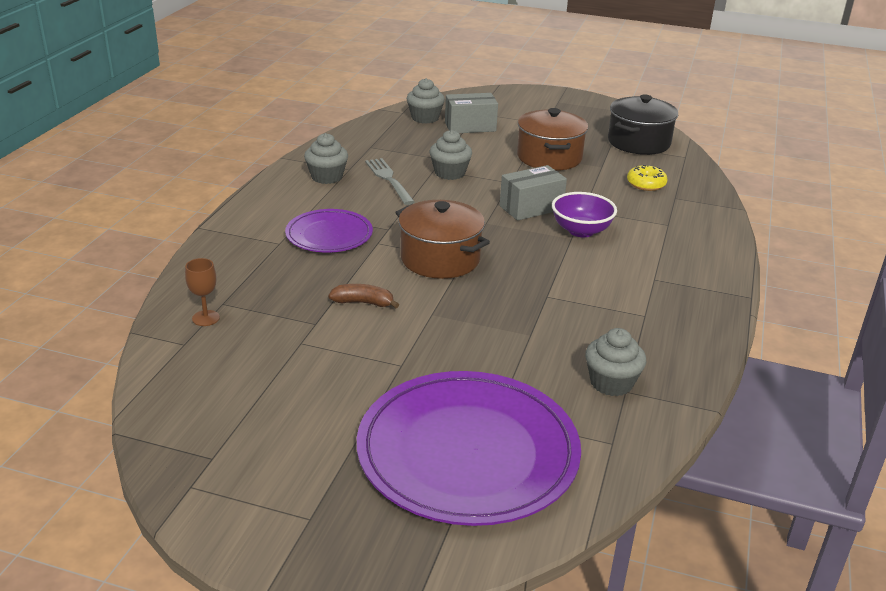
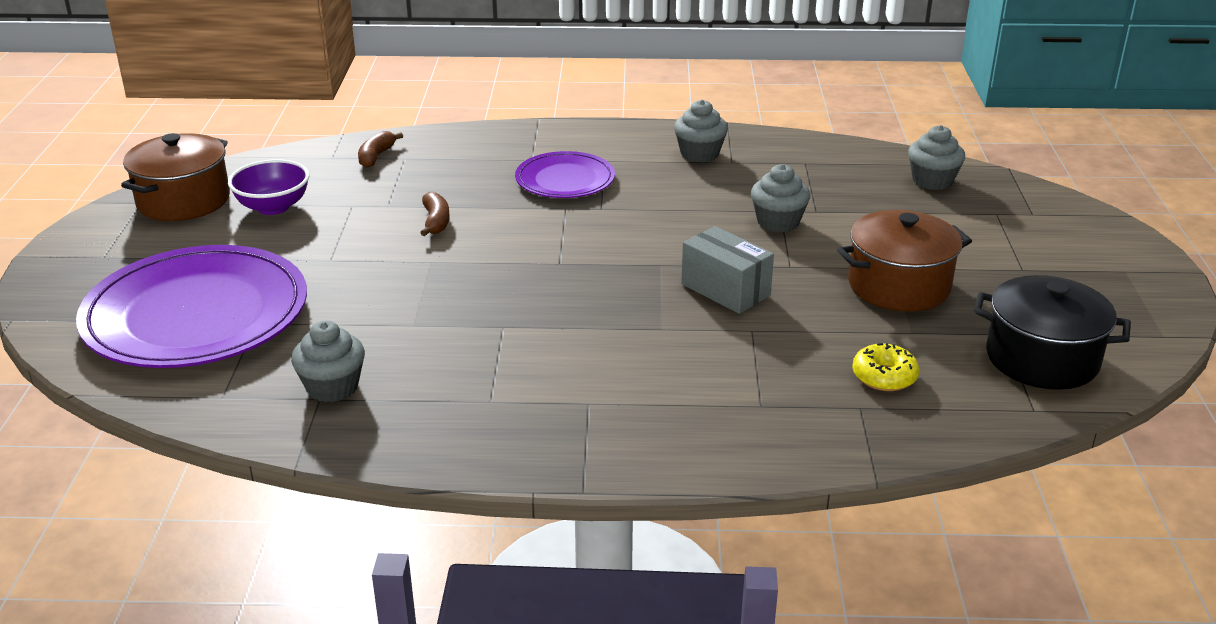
camera: 75 degrees right, 0 degrees up
(206, 318) = (376, 156): brown goblet -> brown banana
(389, 179) = (725, 188): grey fork -> none
(440, 259) = (550, 248): brown pot -> brown pot (183, 201)
(470, 127) = (940, 215): grey box -> none
(581, 231) = (687, 334): purple bowl -> purple bowl (273, 207)

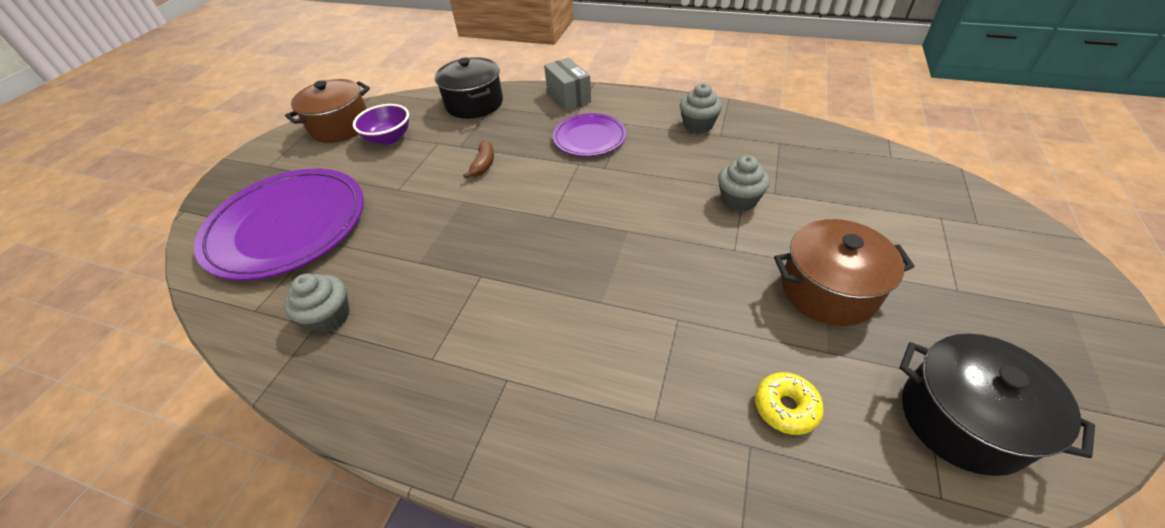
camera: 20 degrees right, 15 degrees up
(376, 156) = (474, 104): brown banana -> black pot
(725, 290) = (670, 267): grey box -> grey box (568, 96)
(932, 181) = (886, 174): grey cupcake -> none

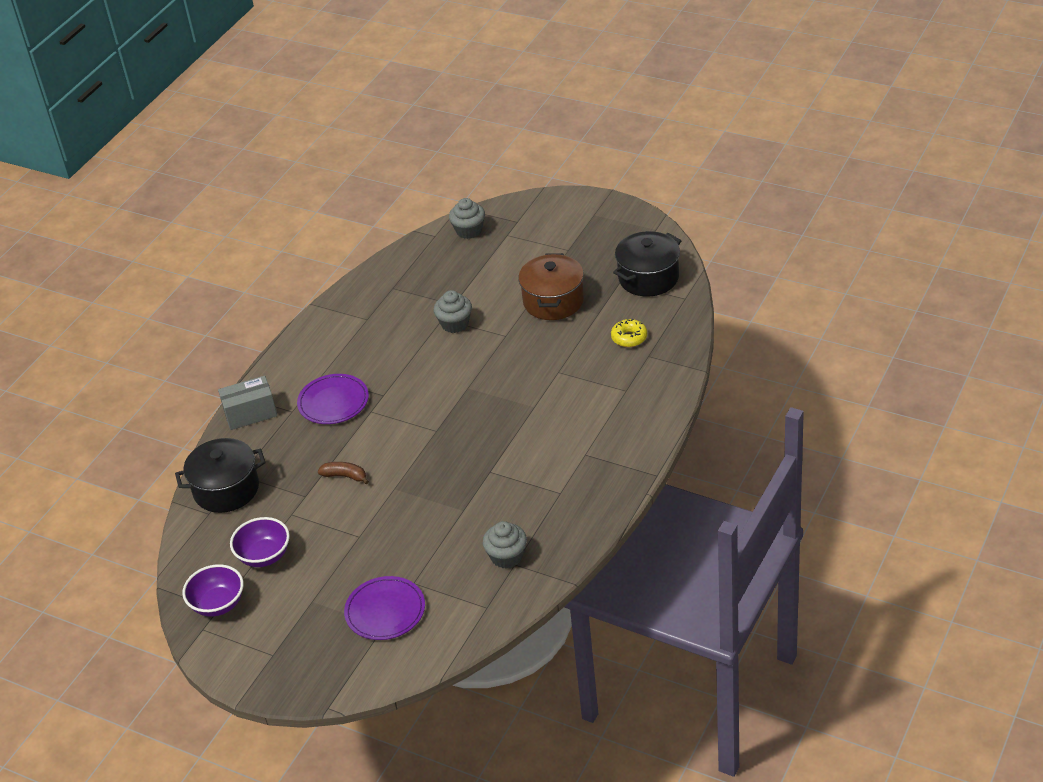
camera: 80 degrees left, 5 degrees down
(287, 226) = (385, 611): purple plate -> purple plate, size x0.54
(340, 126) = (218, 604): brown pot -> purple bowl
(698, 125) = (345, 330): grey cupcake -> grey cupcake (469, 230)

